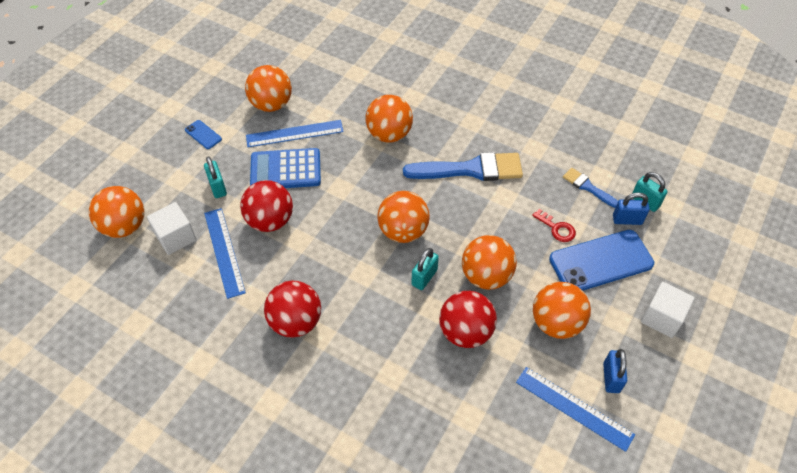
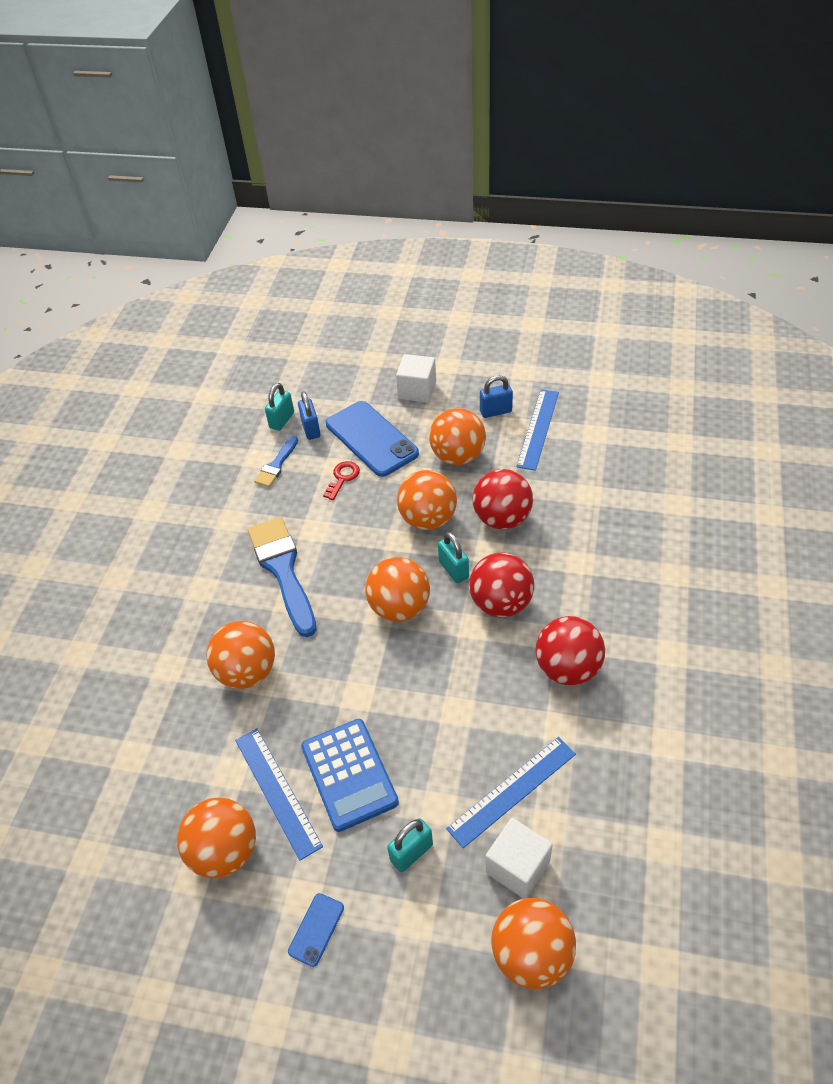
camera: 105 degrees left, 5 degrees down
(270, 221) = (441, 756): red ball -> red ball (501, 603)
(424, 277) = (453, 569): turquoise padlock -> turquoise padlock turned 45 degrees clockwise

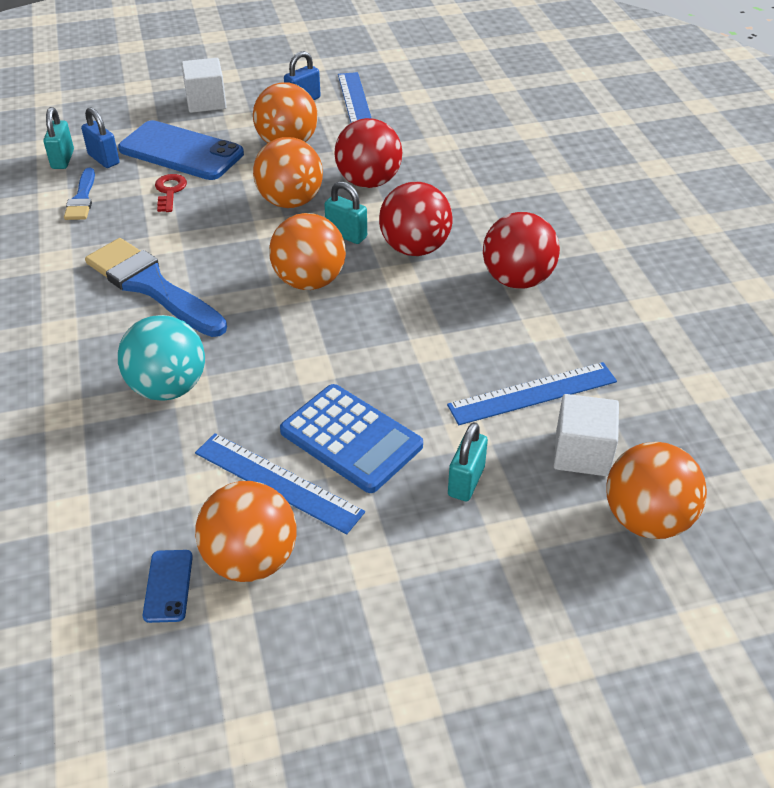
camera: 30 degrees left, 5 degrees down
(247, 672) = (168, 387): orange ball -> turquoise ball
(316, 929) = (408, 588): blue phone -> blue phone (168, 586)
(512, 791) = (533, 393): blue ruler -> blue ruler turned 45 degrees clockwise

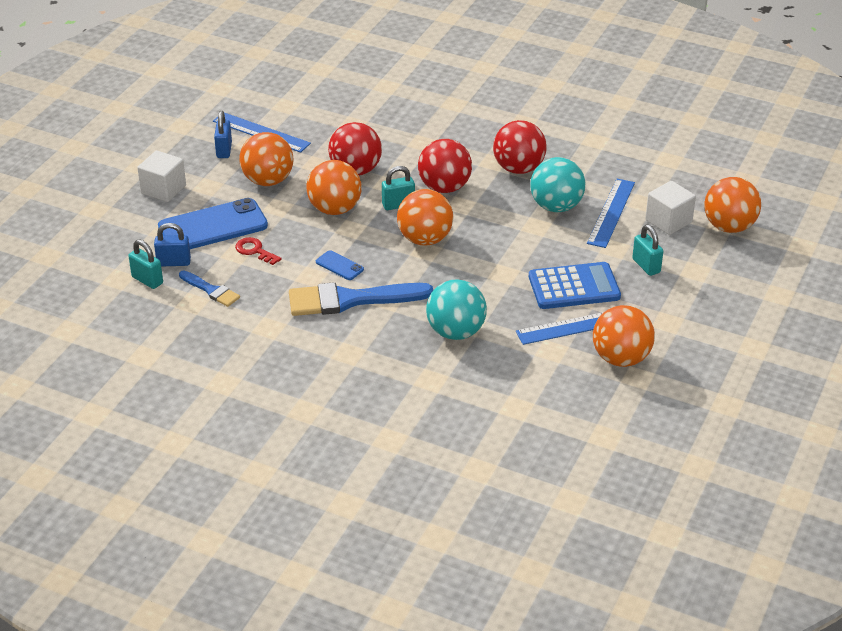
camera: 50 degrees left, 5 degrees down
(168, 586) = (608, 393): blue phone -> blue phone (339, 266)
(486, 343) = (556, 206): none -> turquoise ball

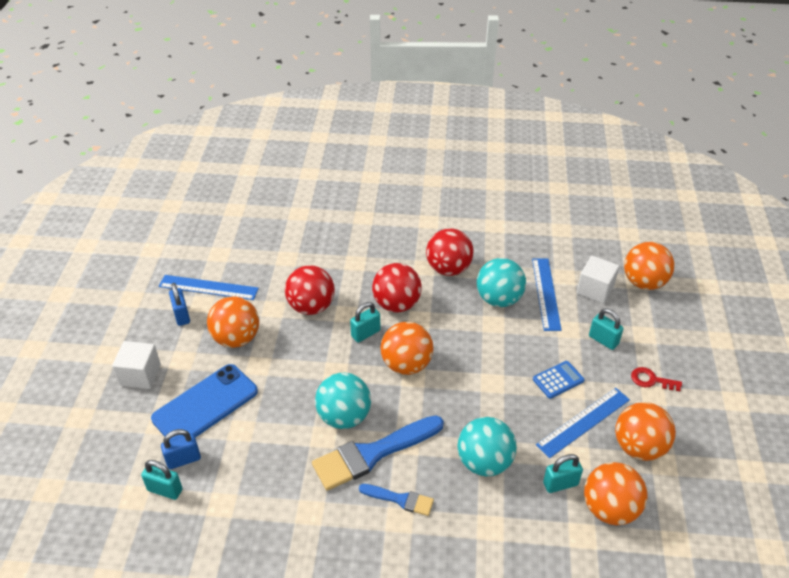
camera: 20 degrees left, 5 degrees up
(211, 290) = (234, 483): blue brush -> blue brush (400, 499)
(255, 251) = (257, 422): red key -> red key (651, 380)
(334, 209) = (311, 353): orange ball -> orange ball (609, 509)
(339, 266) = (344, 417): blue phone -> turquoise ball
(520, 366) = (560, 484): none -> turquoise padlock
(574, 287) = (558, 380): blue calculator -> blue calculator, size x0.59

